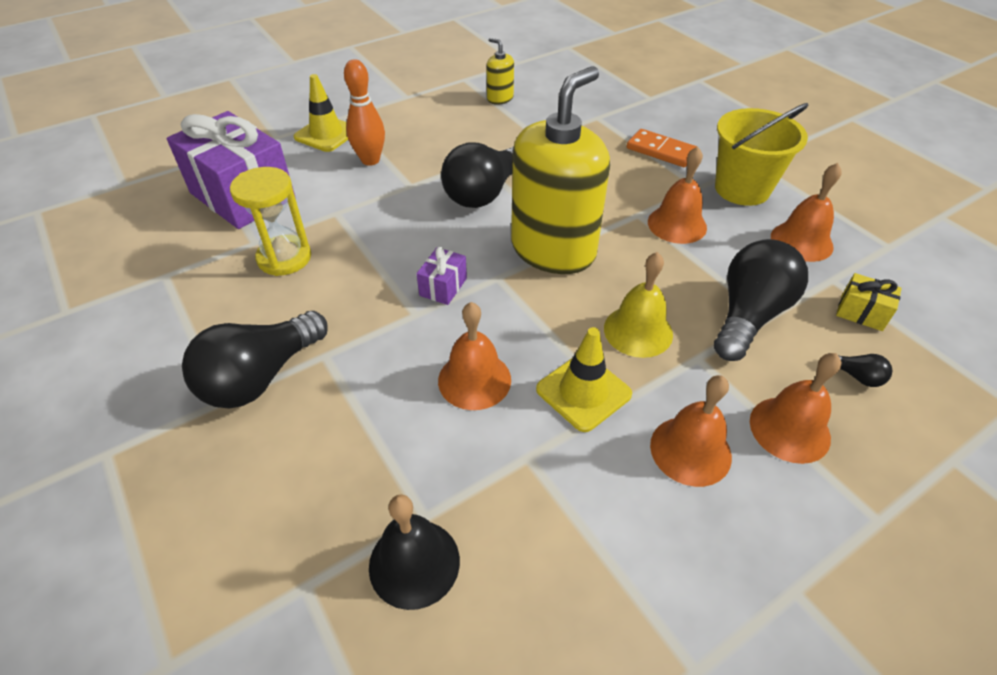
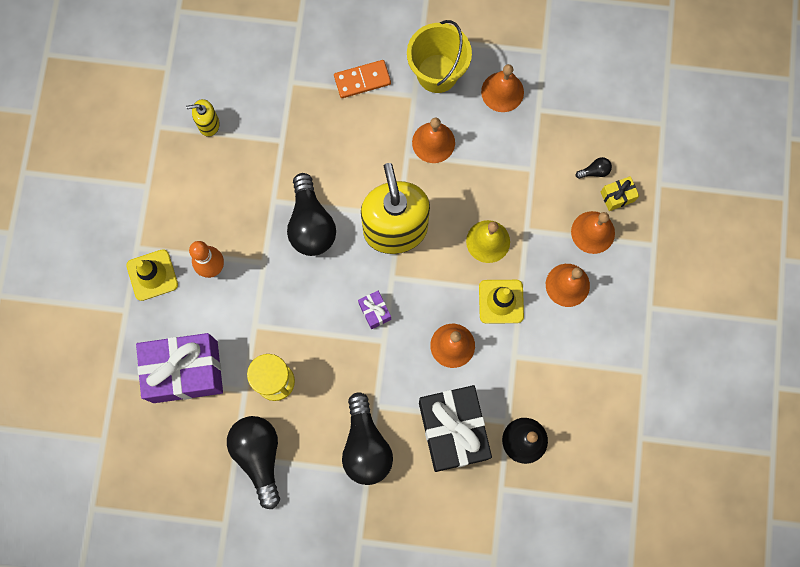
camera: 50 degrees left, 30 degrees up
(354, 457) = (452, 431): none -> black gift
(749, 315) = (524, 178): black light bulb -> black light bulb (259, 456)
(861, 313) = (567, 123): yellow gift -> yellow gift (617, 196)

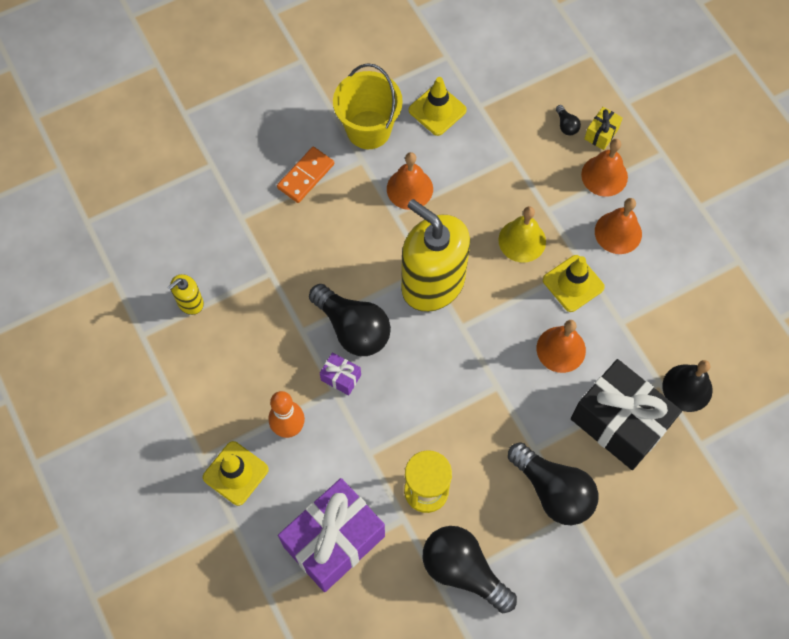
camera: 35 degrees left, 10 degrees down
(374, 311) = (469, 366): purple gift -> purple gift (341, 377)
(502, 92) = (437, 110): orange bell -> yellow traffic cone
(594, 171) = (566, 125): black light bulb -> black light bulb turned 120 degrees clockwise

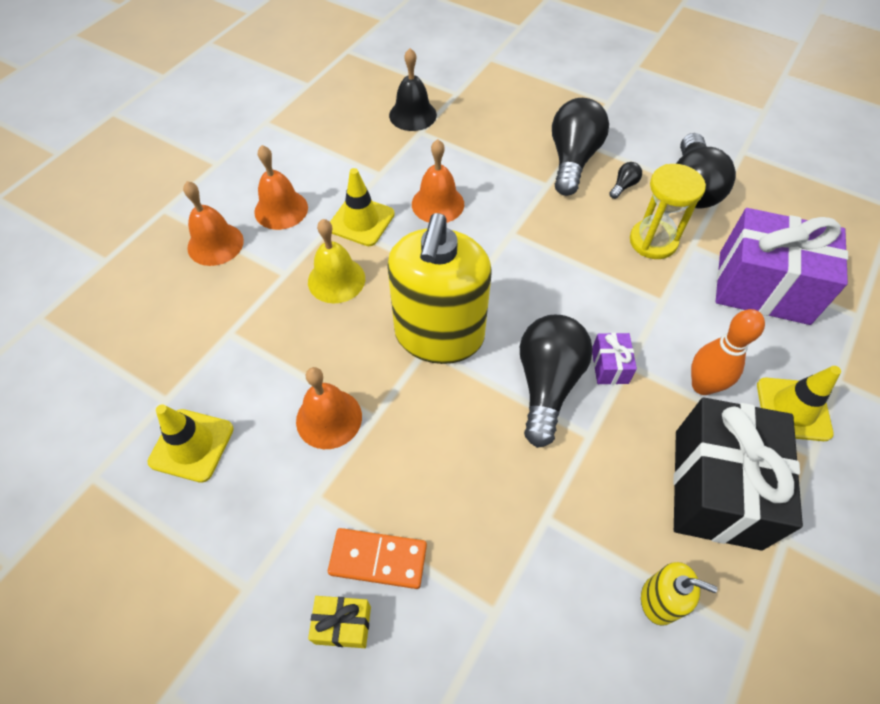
camera: 120 degrees left, 10 degrees down
(368, 130) = (261, 516): yellow bucket -> none
(566, 125) = (160, 301): black light bulb -> black light bulb (623, 186)
(601, 134) = (159, 266): yellow gift -> yellow gift (343, 625)
(619, 423) = (478, 142): black gift -> black gift (716, 488)

